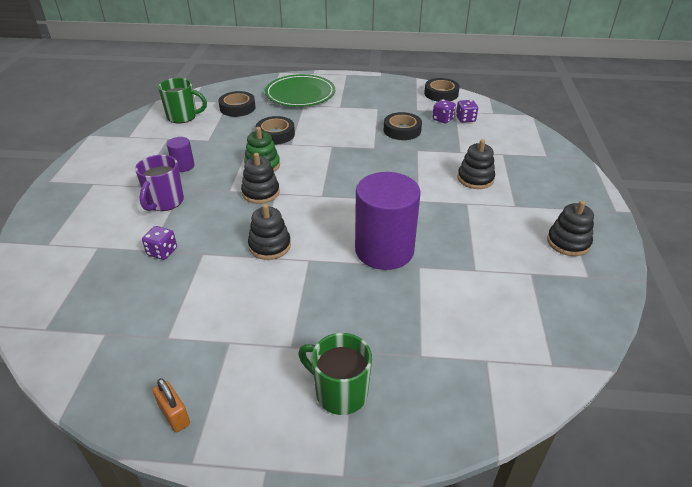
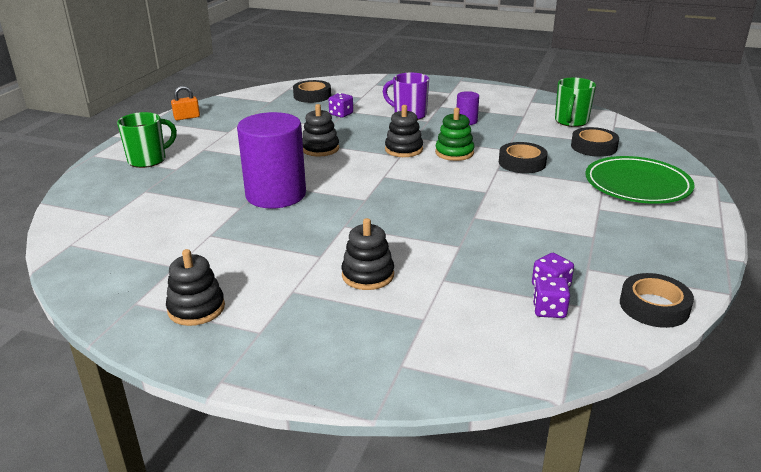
camera: 105 degrees right, 10 degrees down
(402, 130) = (518, 244): black tape -> black tape (312, 96)

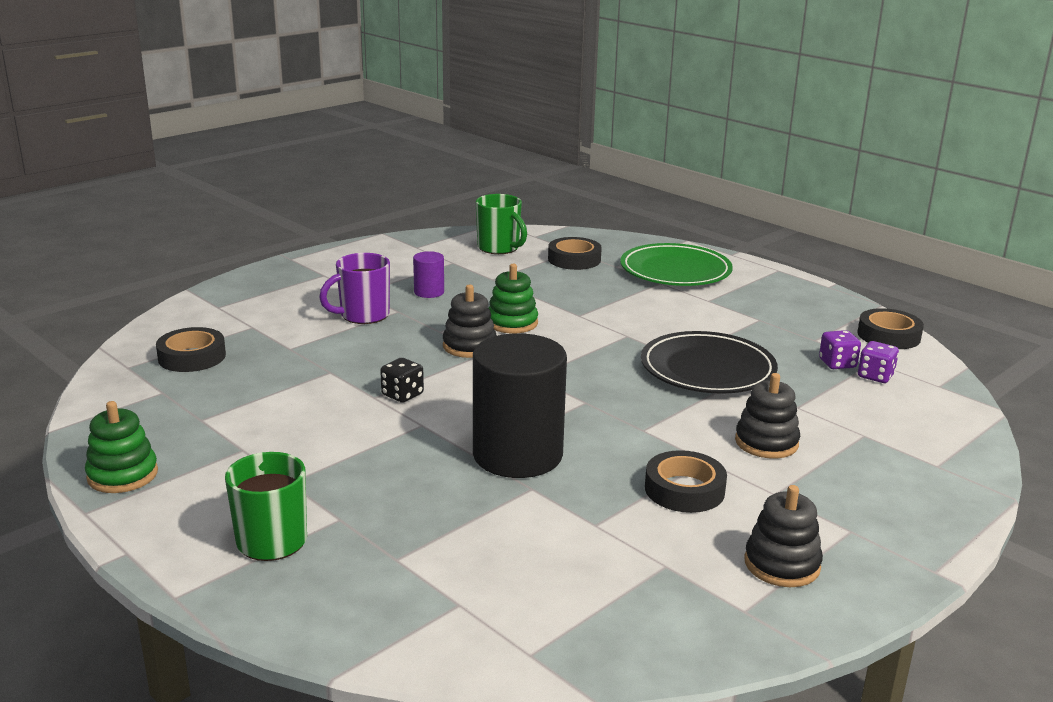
camera: 65 degrees left, 5 degrees down
(187, 117) = (122, 475): orange padlock -> green stacking toy
(276, 195) = (517, 455): purple cylinder -> black cylinder
(320, 149) = (402, 395): black stacking toy -> black dice
(341, 114) = (298, 354): purple dice -> none
(466, 231) = (707, 369): none -> black plate
(522, 163) = (576, 300): black tape -> black tape (684, 489)

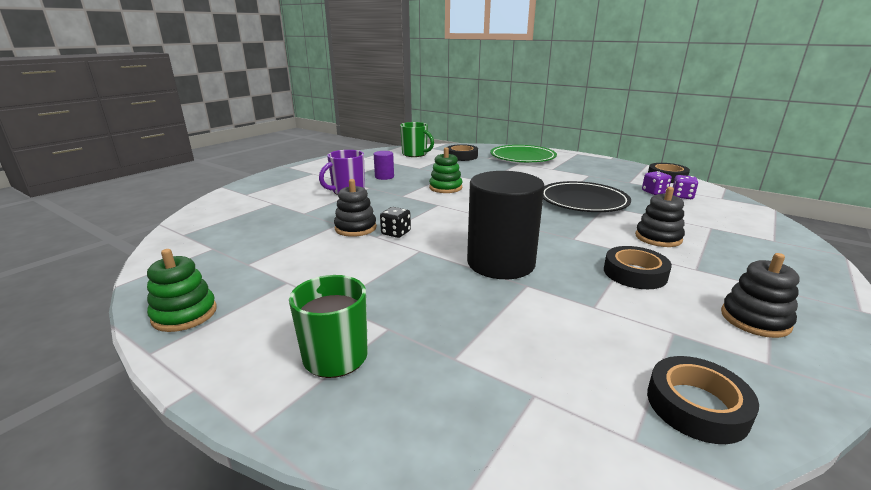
camera: 10 degrees left, 0 degrees up
(192, 357) = (232, 224): black tape -> black tape (696, 406)
(469, 346) = (426, 202): black stacking toy -> black stacking toy (355, 228)

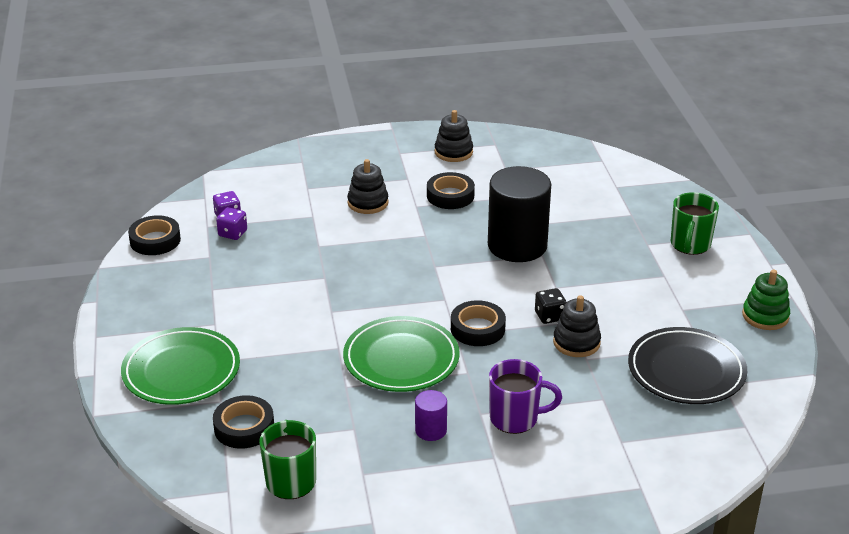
camera: 135 degrees left, 10 degrees up
(445, 188) = (401, 359): green stacking toy -> green plate
(583, 201) = (322, 260): black plate -> black plate (686, 371)
(696, 406) = (558, 153): black tape -> black tape (477, 329)

